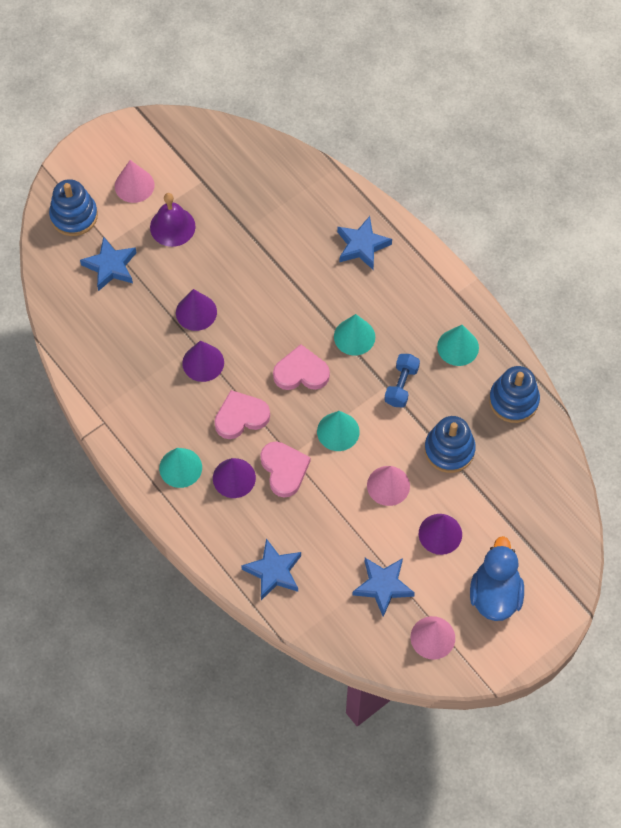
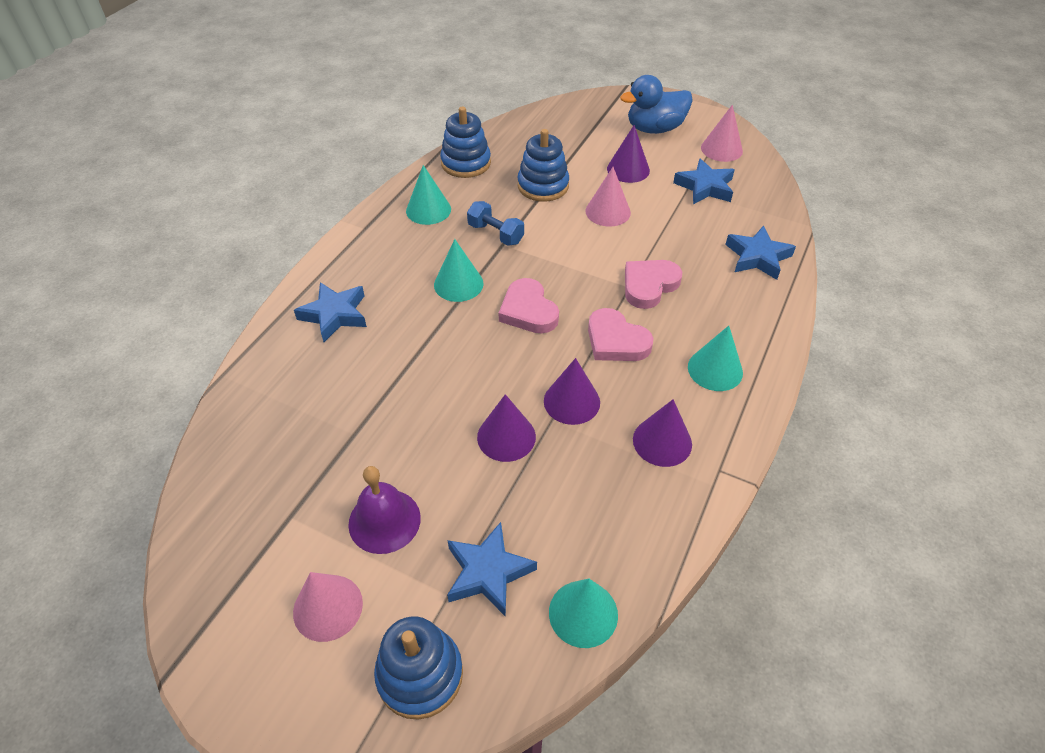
camera: 115 degrees left, 15 degrees down
(234, 478) = (689, 320): purple cone -> purple cone (662, 441)
(338, 431) = (577, 261): turquoise cone -> turquoise cone (583, 613)
(401, 385) = (495, 234): blue dumbbell -> blue dumbbell turned 45 degrees clockwise

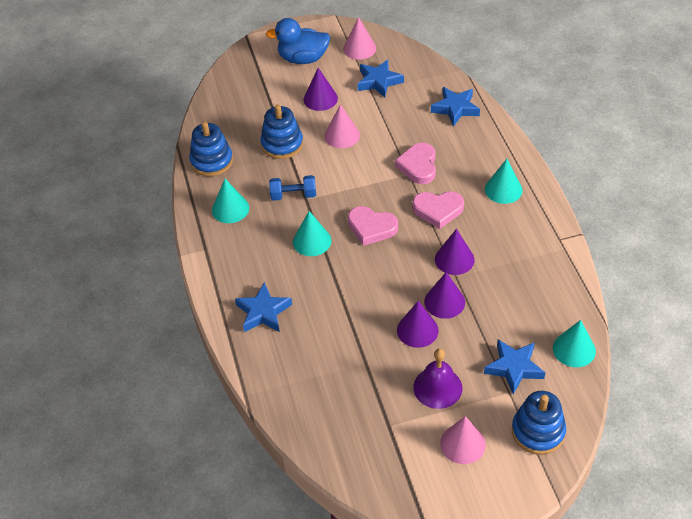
camera: 40 degrees left, 0 degrees up
(654, 129) = (303, 59): blue duck -> blue duck turned 60 degrees clockwise
(662, 441) = (519, 245): purple cone -> purple cone (417, 330)

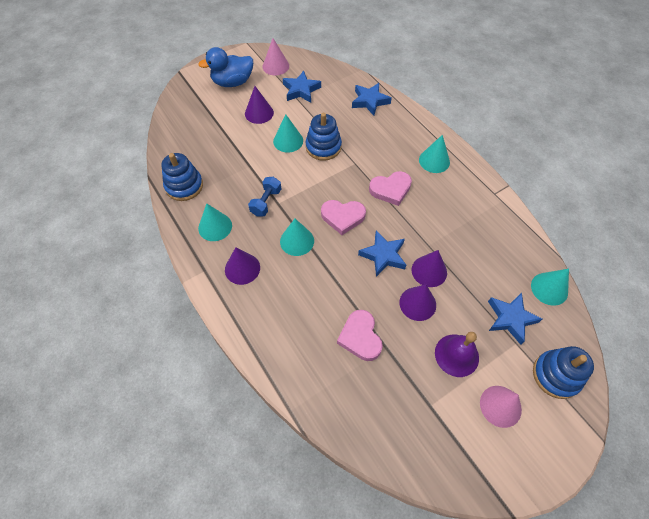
camera: 20 degrees left, 10 degrees up
(263, 312) = (278, 320): blue star -> blue star (383, 255)
(282, 144) = (240, 158): blue stacking toy -> blue stacking toy (323, 147)
(293, 195) = (266, 202): blue dumbbell -> blue dumbbell turned 45 degrees counterclockwise
(342, 135) = (288, 141): pink cone -> turquoise cone
(418, 166) = (360, 154): pink heart -> pink heart (360, 337)
(454, 259) = (421, 230): purple cone -> purple cone (242, 268)

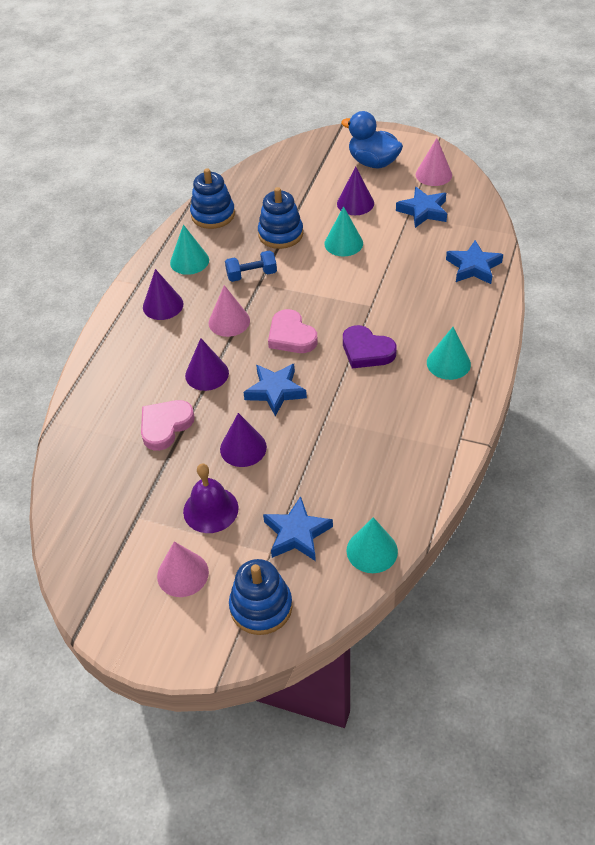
camera: 55 degrees right, 10 degrees down
(297, 241) = (229, 321): turquoise cone -> pink cone
(323, 147) = (365, 271): blue stacking toy -> blue stacking toy (280, 234)
(390, 189) = (366, 351): pink heart -> purple heart
(429, 271) = (292, 436): purple cone -> purple cone (207, 374)

